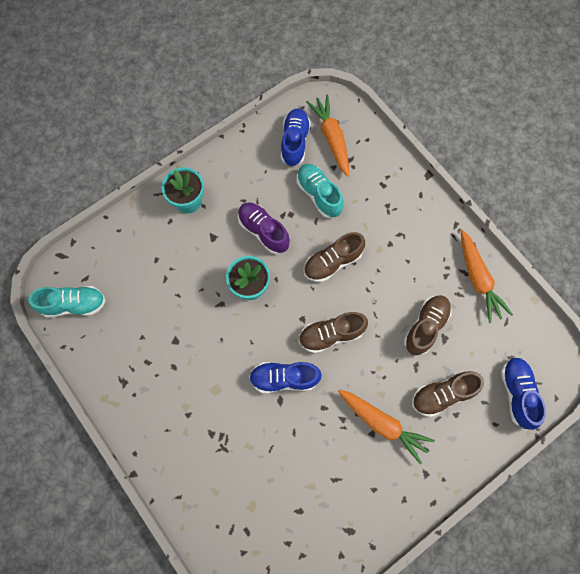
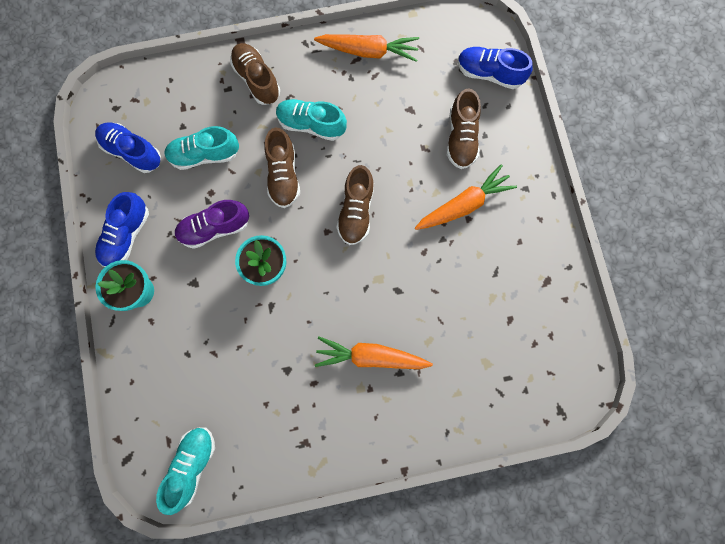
camera: 65 degrees left, 5 degrees up
(284, 378) = (378, 276): blue shoe -> blue shoe (126, 235)
(331, 138) = (149, 113): orange carrot -> orange carrot (371, 356)
(387, 263) = (311, 124): none -> turquoise shoe
(425, 326) = (391, 120): brown shoe -> brown shoe (257, 79)

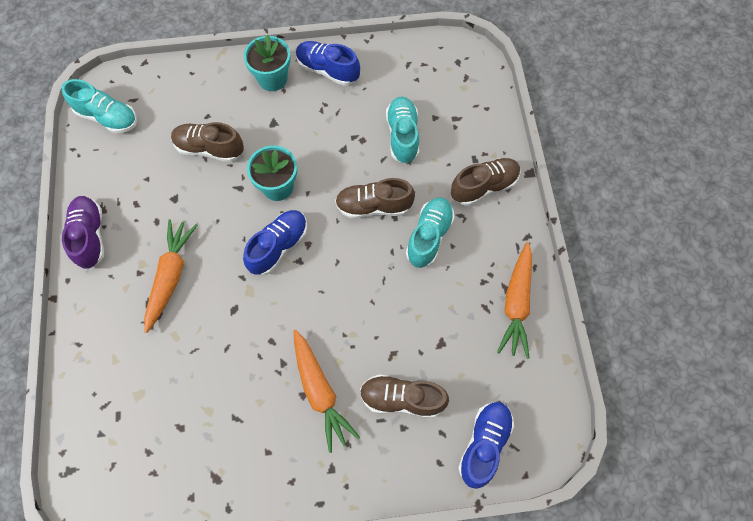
camera: 95 degrees right, 10 degrees down
(132, 151) = (411, 75): blue shoe -> blue shoe (278, 246)
(214, 228) = (325, 142): purple shoe -> purple shoe (90, 236)
(356, 211) = (326, 274): brown shoe -> brown shoe (209, 148)

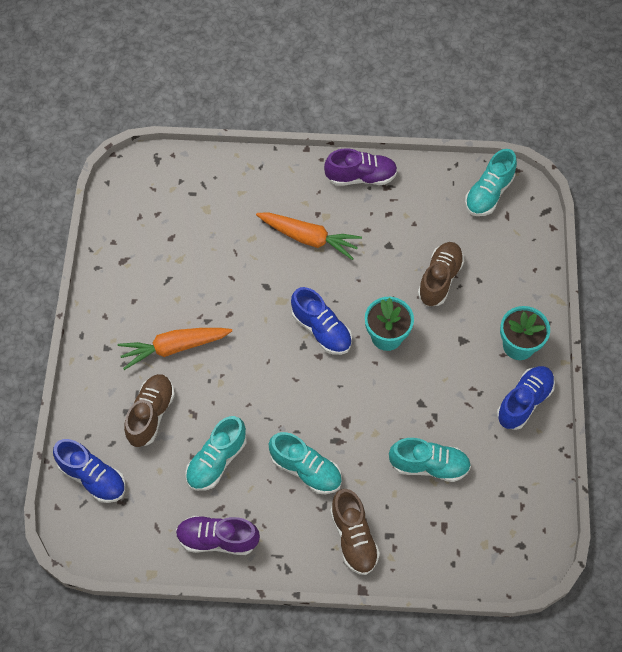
camera: 100 degrees right, 5 degrees down
(373, 206) = (349, 422): brown shoe -> none
(438, 320) = (216, 460): none -> turquoise shoe
(516, 303) = (217, 539): orange carrot -> purple shoe

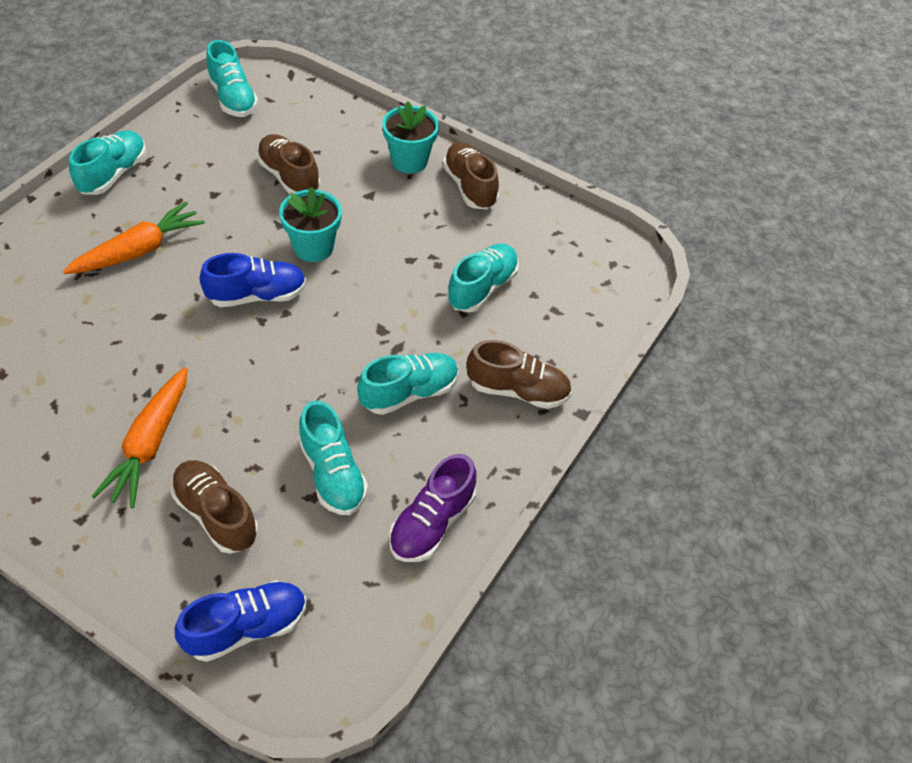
camera: 65 degrees left, 10 degrees down
(361, 177) = (114, 174): purple shoe -> turquoise shoe
(524, 402) = (469, 187): blue shoe -> brown shoe

